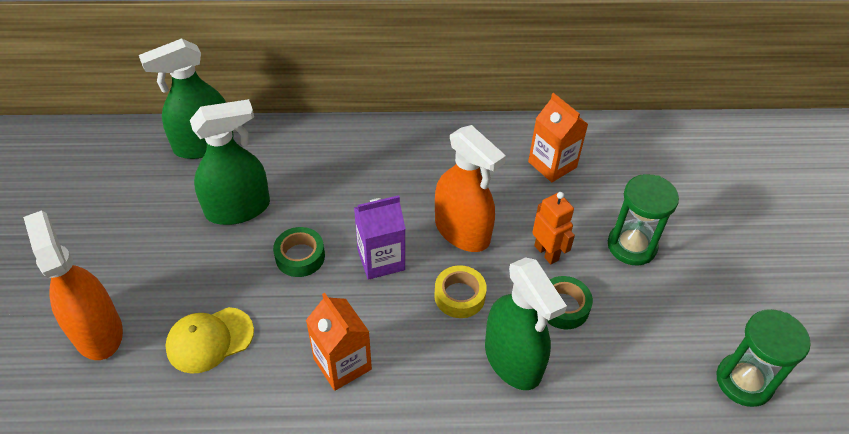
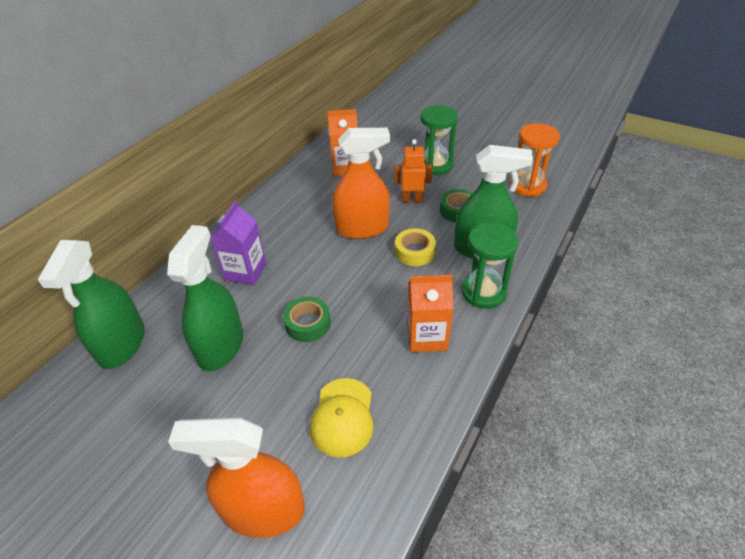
camera: 55 degrees left, 5 degrees down
(381, 260) = (351, 278): purple carton -> purple carton (245, 271)
(677, 364) = (527, 186): none -> orange hourglass
(744, 381) = (553, 169): green hourglass -> green hourglass (483, 292)

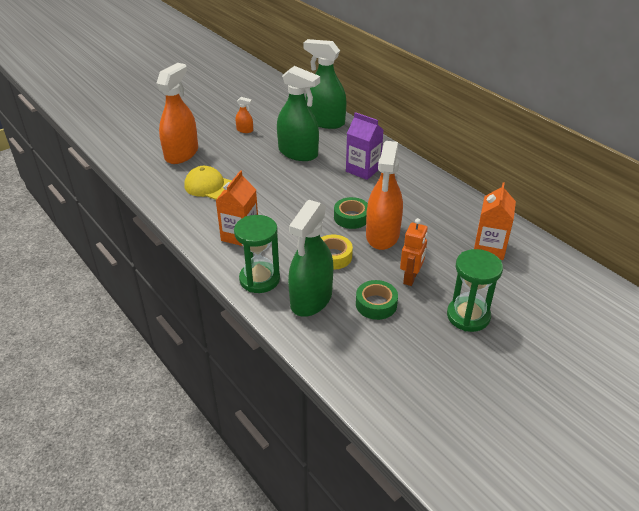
camera: 110 degrees right, 5 degrees down
(161, 444) = (245, 130): none -> orange spray bottle
(308, 323) = (292, 187): green tape -> green tape (351, 217)
(527, 186) = (392, 381): orange hourglass -> none

